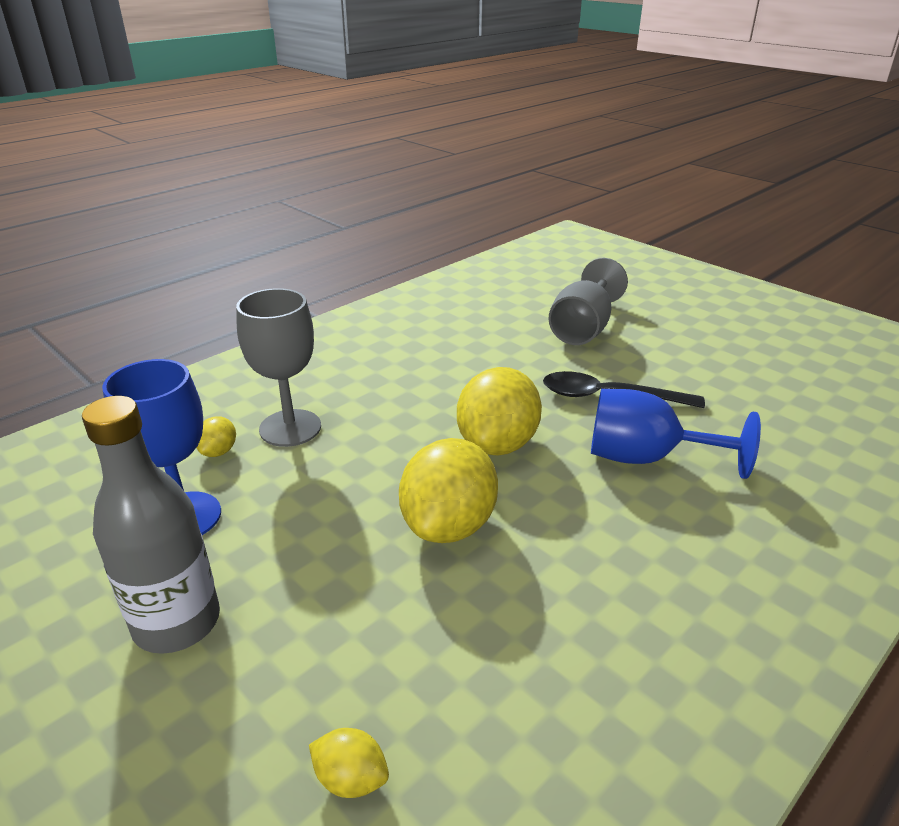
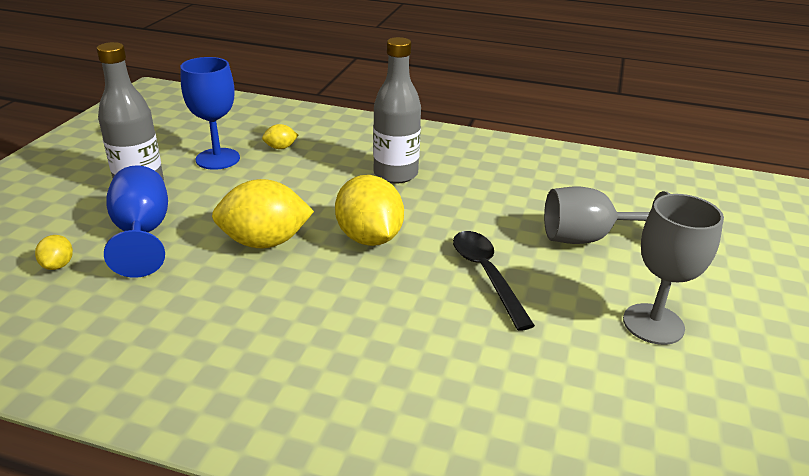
camera: 60 degrees right, 0 degrees up
(290, 428) = (321, 160): grey goblet -> grey goblet (653, 324)
(378, 387) = (395, 174): none -> grey bottle
(497, 444) = (369, 238): yellow lemon -> yellow lemon turned 75 degrees clockwise
(646, 458) = (410, 311): blue goblet -> blue goblet (142, 233)

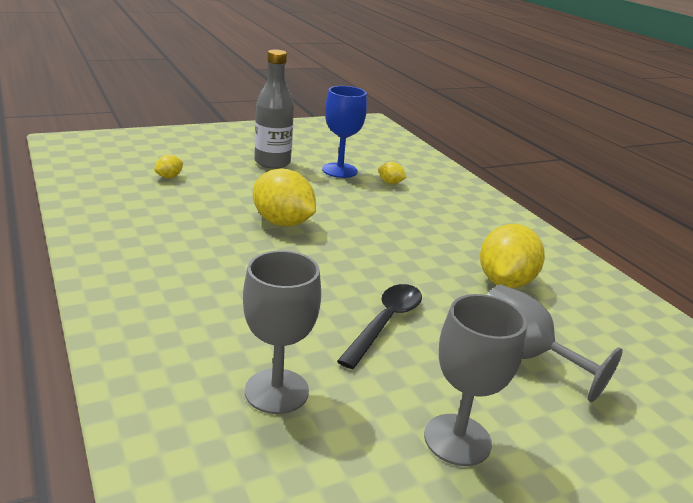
camera: 45 degrees right, 5 degrees down
(142, 233) = (230, 184): blue goblet -> none
(369, 238) = (348, 256): yellow lemon -> yellow lemon (505, 282)
(395, 174) = (441, 234): grey bottle -> none
(522, 386) = (276, 391): none -> grey goblet

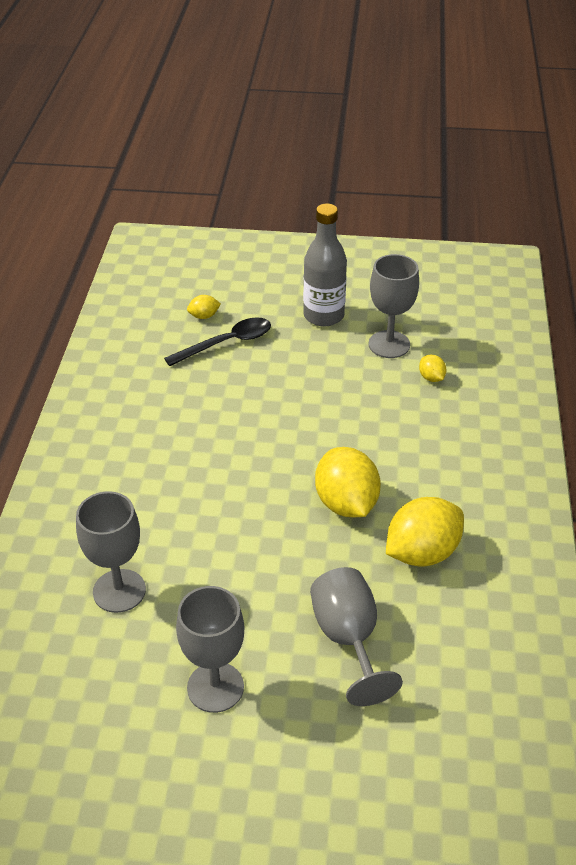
camera: 35 degrees right, 15 degrees up
(282, 222) = (265, 408): yellow lemon -> yellow lemon (346, 503)
(339, 170) = (389, 344): blue goblet -> grey goblet
(385, 322) = (259, 558): black spoon -> black spoon (226, 343)

